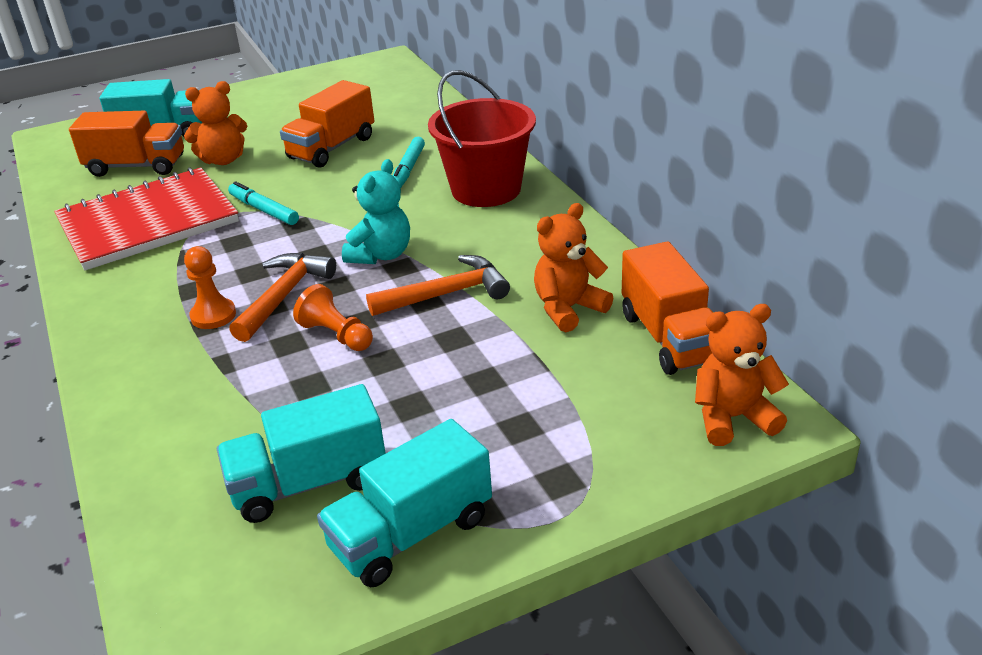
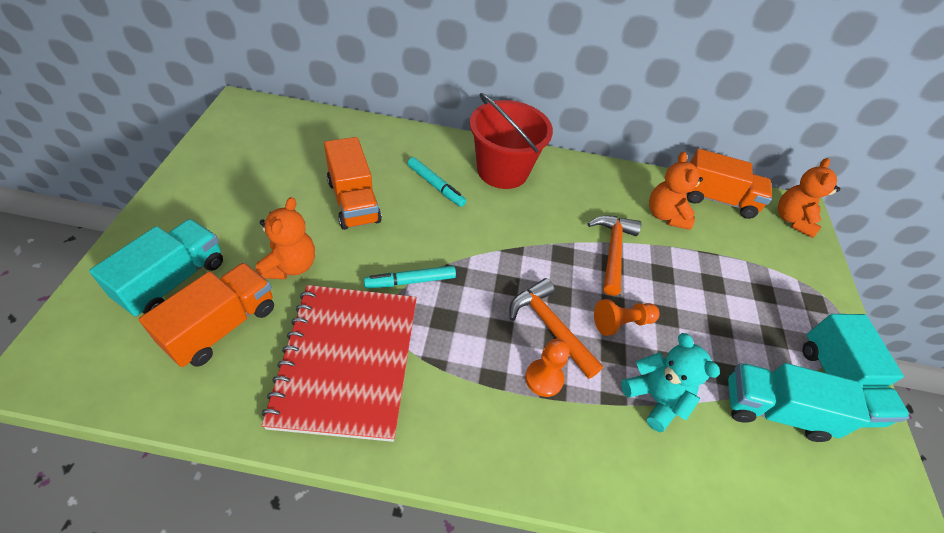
camera: 65 degrees left, 15 degrees up
(309, 483) = (774, 410): turquoise truck -> turquoise truck turned 90 degrees clockwise
(381, 255) = (539, 254): turquoise teddy bear -> turquoise teddy bear (655, 398)

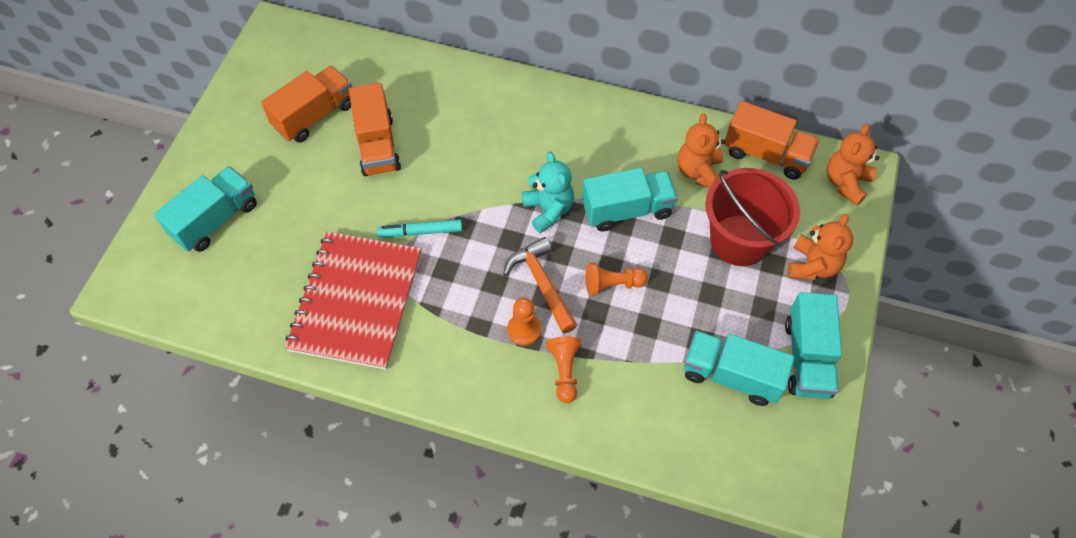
camera: 15 degrees right, 10 degrees up
(222, 326) = (255, 264): orange truck -> orange truck (314, 116)
(290, 266) = (314, 211): orange teddy bear -> orange teddy bear (812, 266)
(436, 186) = (461, 129): turquoise marker -> none
(502, 171) = (534, 113): red bucket -> red bucket (739, 240)
(600, 423) = (564, 371): none -> orange pawn
(612, 251) = (627, 210): orange hammer -> turquoise truck
(655, 398) = (621, 355): turquoise teddy bear -> turquoise teddy bear (548, 210)

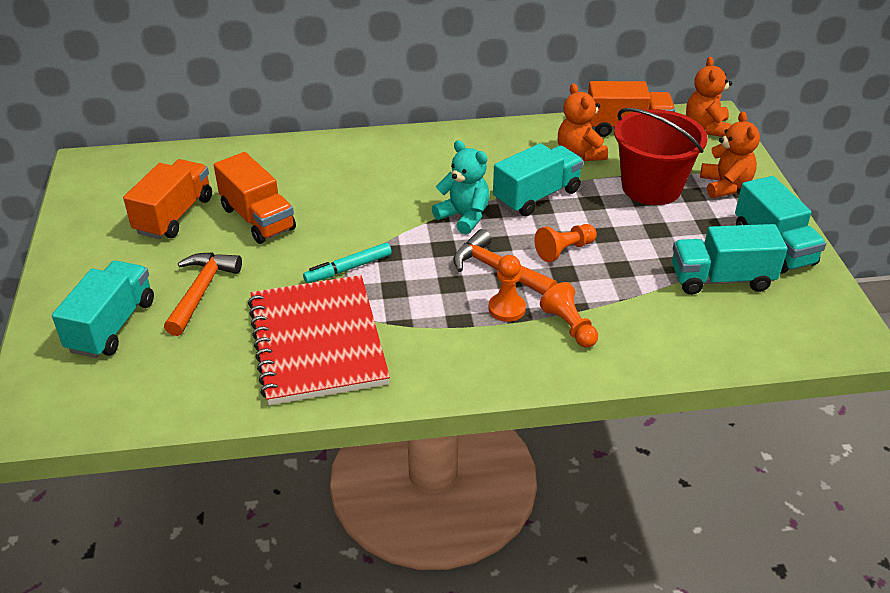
camera: 25 degrees left, 20 degrees down
(296, 210) = (201, 291): none -> orange hammer

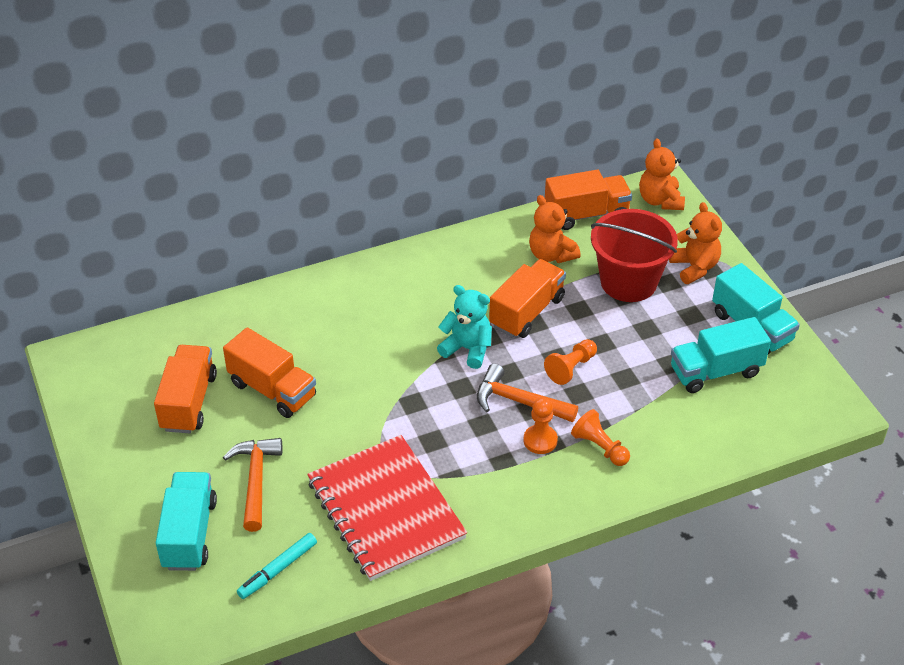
camera: 15 degrees left, 5 degrees up
(348, 268) = (382, 428): turquoise marker -> turquoise marker (278, 570)
(536, 196) = (527, 312): turquoise truck -> orange truck

